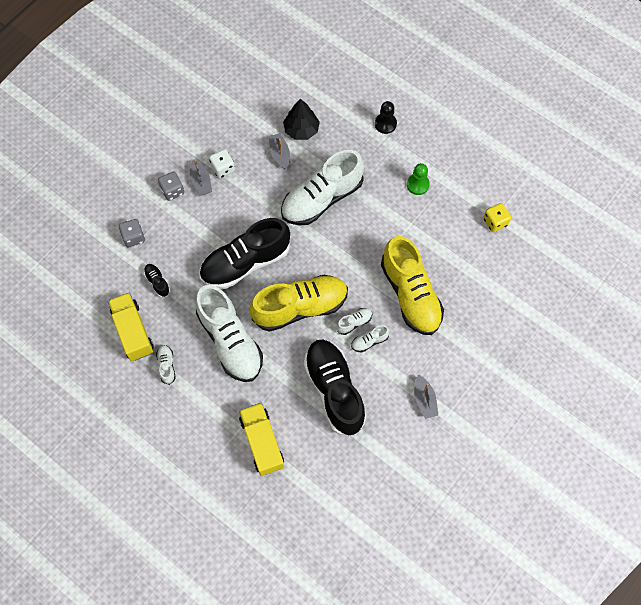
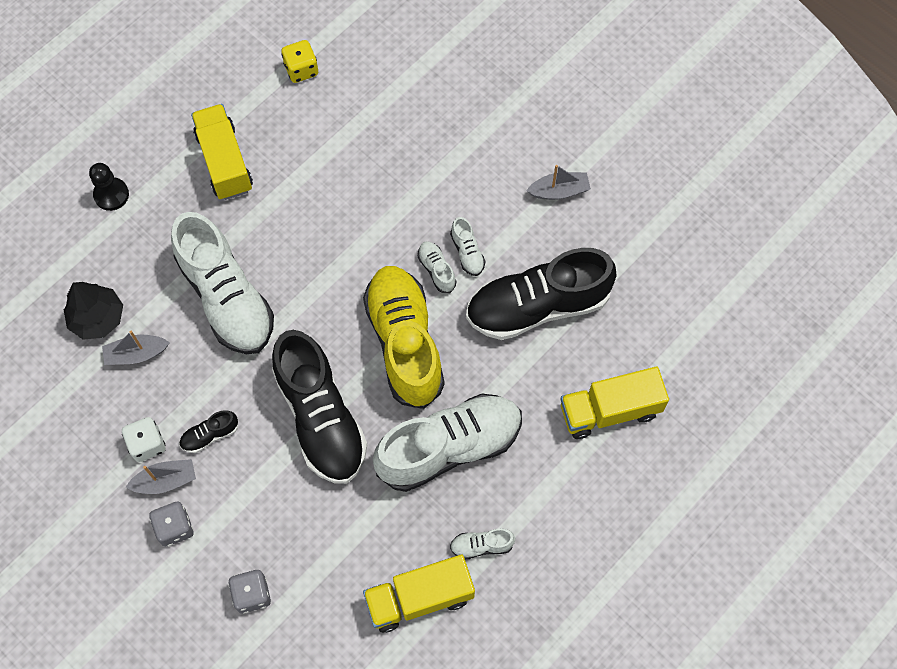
camera: 85 degrees left, 0 degrees up
(157, 282) = (338, 557): black shoe -> black shoe (210, 435)
(410, 294) = (401, 191): yellow shoe -> none
(417, 185) = (225, 162): green pawn -> yellow truck

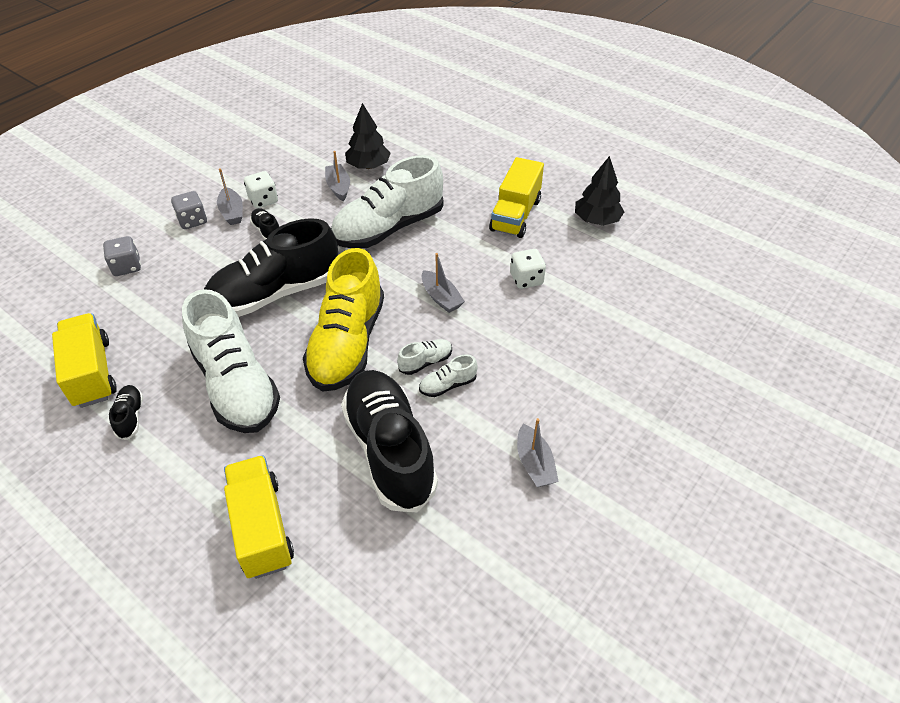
camera: 85 degrees right, 20 degrees down
(111, 195) = (473, 161): black pawn -> none
(225, 162) = (515, 215): yellow truck -> yellow truck turned 135 degrees clockwise
(247, 82) = (596, 220): none -> black tree
(301, 69) = (621, 251): yellow dice -> none
(332, 165) = (526, 279): none -> white dice
(349, 249) = (441, 298): none -> grey boat
(405, 342) = (347, 344): yellow shoe -> yellow shoe turned 120 degrees clockwise
(481, 545) = (130, 417): white shoe -> black shoe

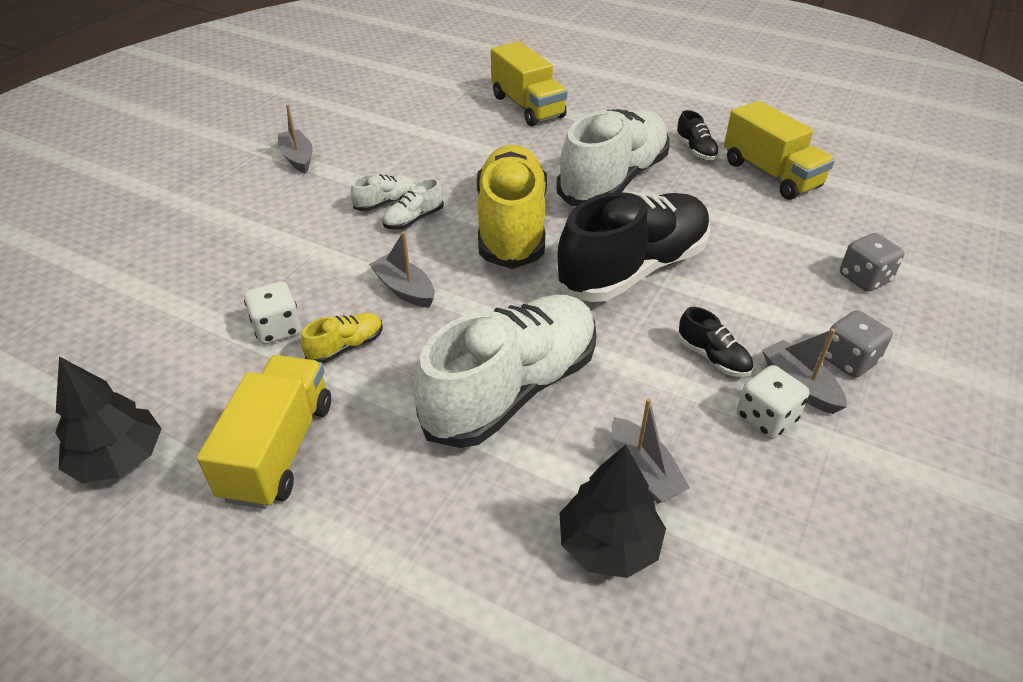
camera: 170 degrees right, 5 degrees down
(236, 385) = (613, 180): white shoe -> white shoe turned 75 degrees clockwise
(390, 450) = (436, 153): black shoe -> none
(482, 263) = (346, 347): none -> yellow shoe

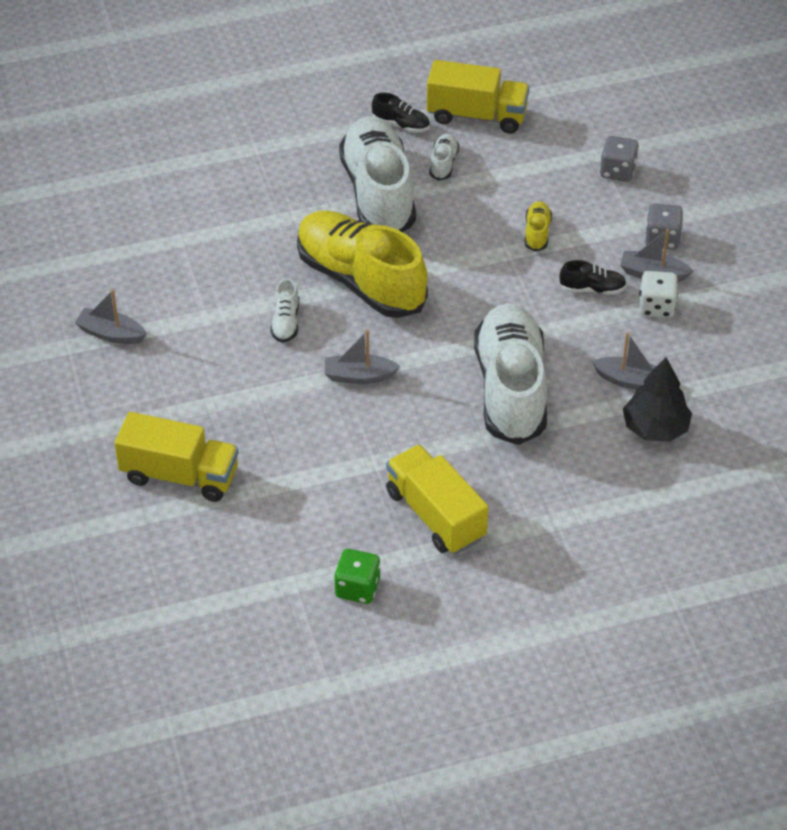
camera: 45 degrees left, 5 degrees up
(119, 459) = (357, 588): black tree -> green dice
(277, 329) = (321, 459): white dice -> none
(346, 347) = (381, 437): yellow shoe -> yellow shoe (537, 233)
(386, 203) = (244, 323): white shoe -> white shoe (443, 163)
(527, 107) = (218, 160): yellow truck -> yellow truck (180, 475)
(633, 269) = (480, 259): black shoe -> none

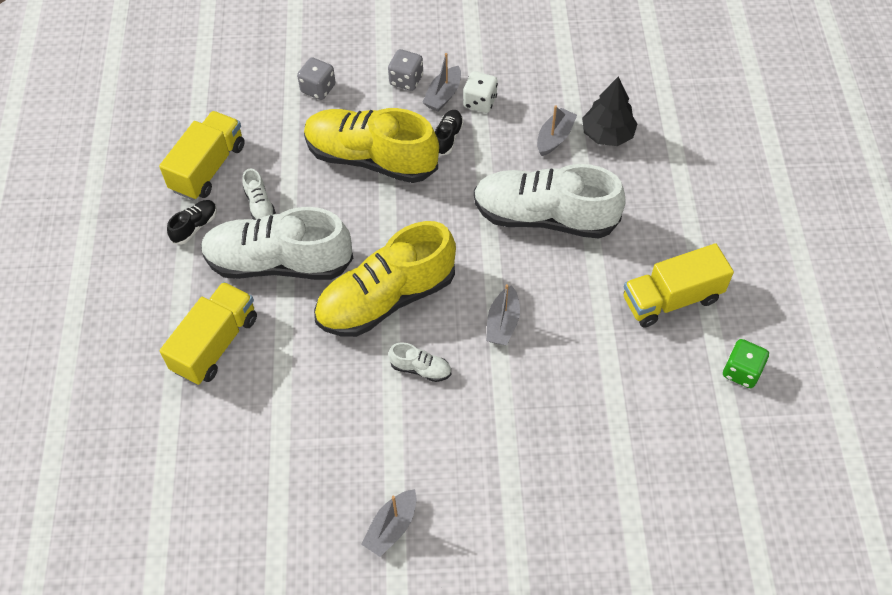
camera: 75 degrees left, 10 degrees up
(180, 475) = (591, 492): yellow truck -> yellow truck (215, 344)
(443, 163) = (260, 205): white shoe -> white shoe turned 135 degrees counterclockwise
(537, 233) = (371, 158): yellow shoe -> yellow shoe, size x2.48

